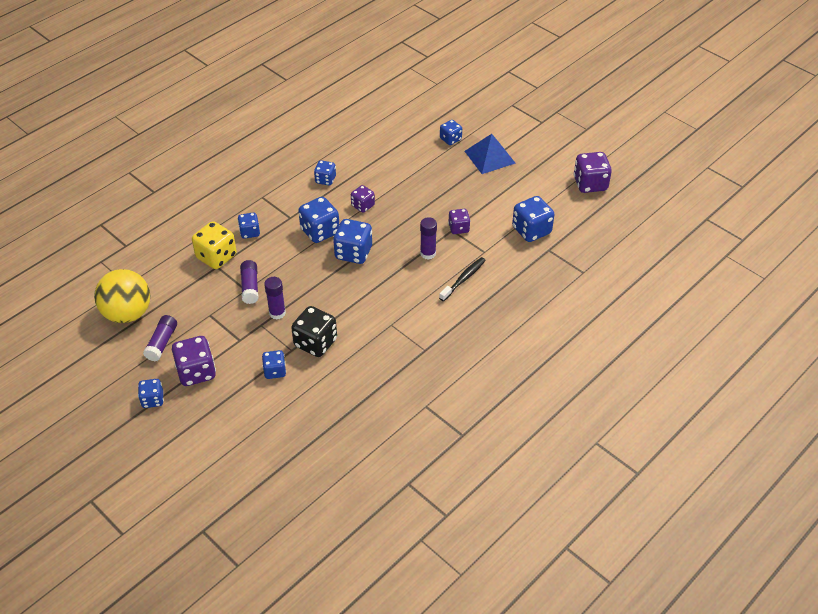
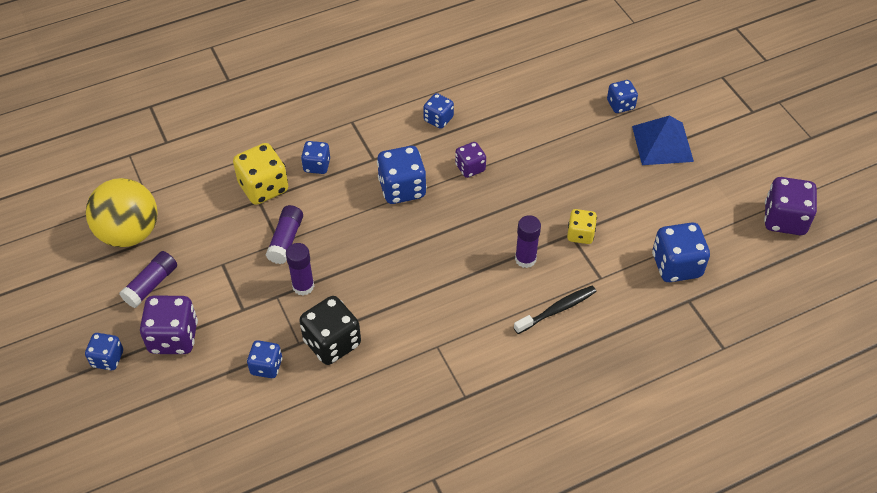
camera: 20 degrees right, 5 degrees up
(353, 253) = (431, 230): blue dice -> none
(458, 228) = (580, 234): purple dice -> yellow dice

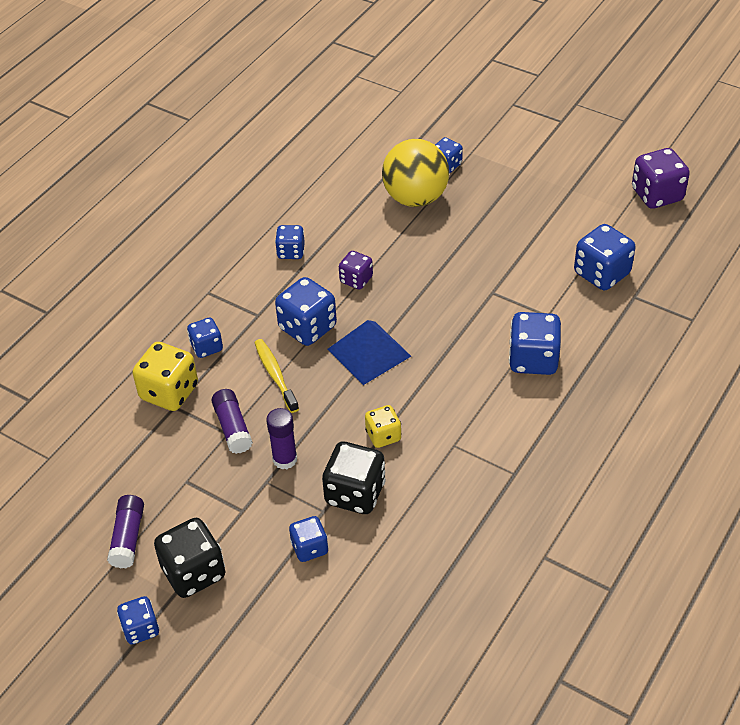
camera: 30 degrees left, 5 degrees down
(129, 233) = (62, 502): yellow ball -> yellow ball (415, 198)
(173, 337) = (193, 572): purple dice -> black dice
(348, 214) = (275, 375): none -> yellow toothbrush
(525, 259) = (470, 332): purple glue stick -> none
(557, 310) = (533, 359): black toothbrush -> blue dice
(580, 234) = (501, 288): yellow dice -> yellow dice (383, 436)
(662, 143) = (508, 181): blue pyramid -> blue pyramid (369, 352)

